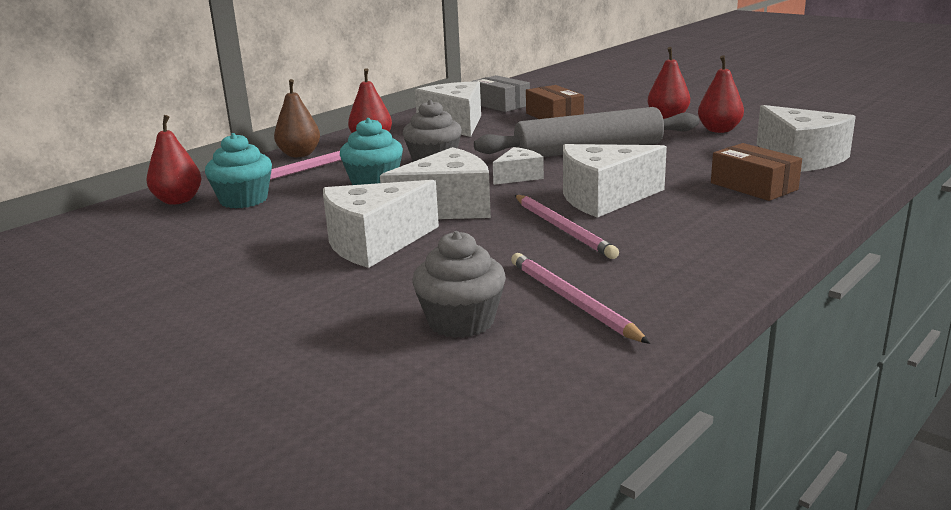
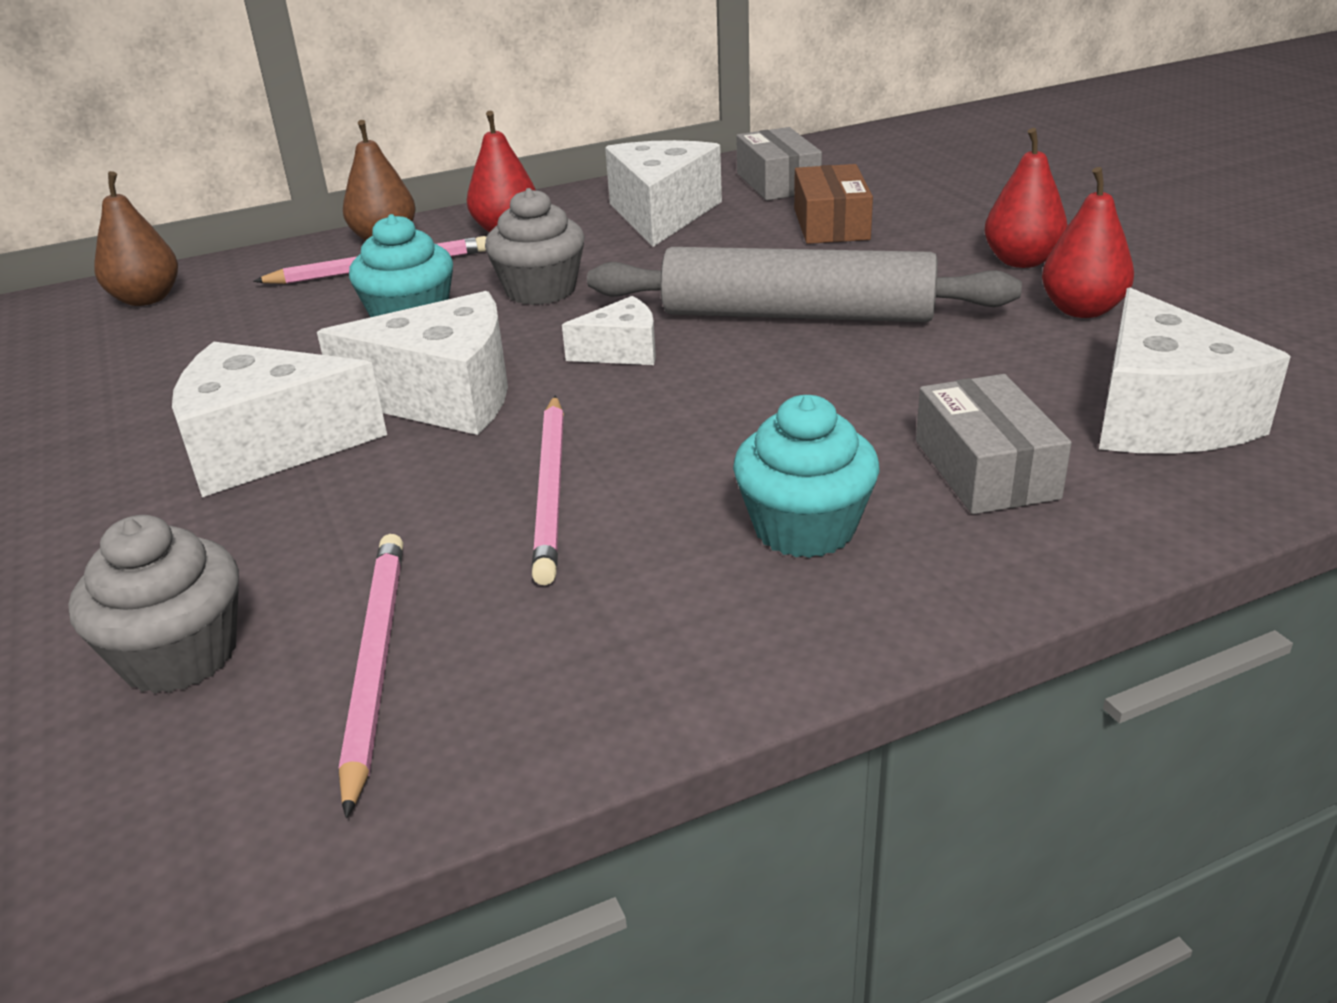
camera: 25 degrees right, 10 degrees up
(178, 200) = (146, 299): red pear -> brown pear
(244, 200) = (217, 316): turquoise cupcake -> turquoise cupcake (804, 528)
(604, 198) = (695, 434): white cheese -> none
(753, 186) = (986, 469): brown box -> grey box

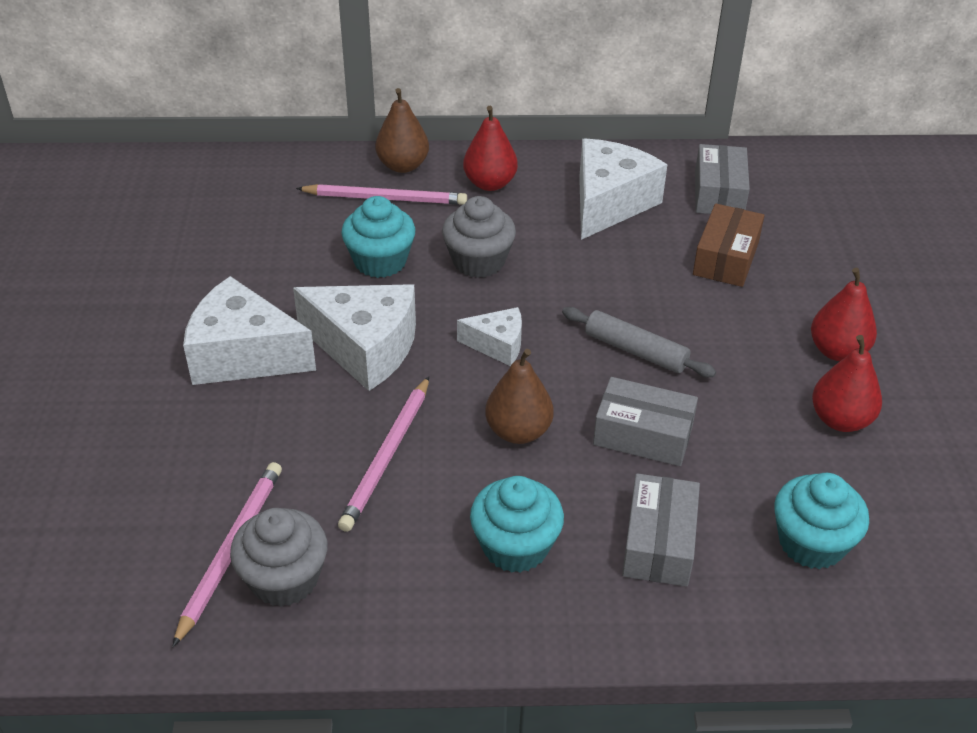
camera: 20 degrees right, 10 degrees up
(146, 299) = (226, 180): brown pear -> brown pear (518, 431)
(179, 655) = (137, 504): grey cupcake -> grey cupcake (284, 579)
(797, 315) = (635, 351): grey rolling pin -> grey rolling pin, size x0.53
(872, 380) = (643, 435): none -> grey box
(1162, 416) = (811, 543): white cheese -> turquoise cupcake

